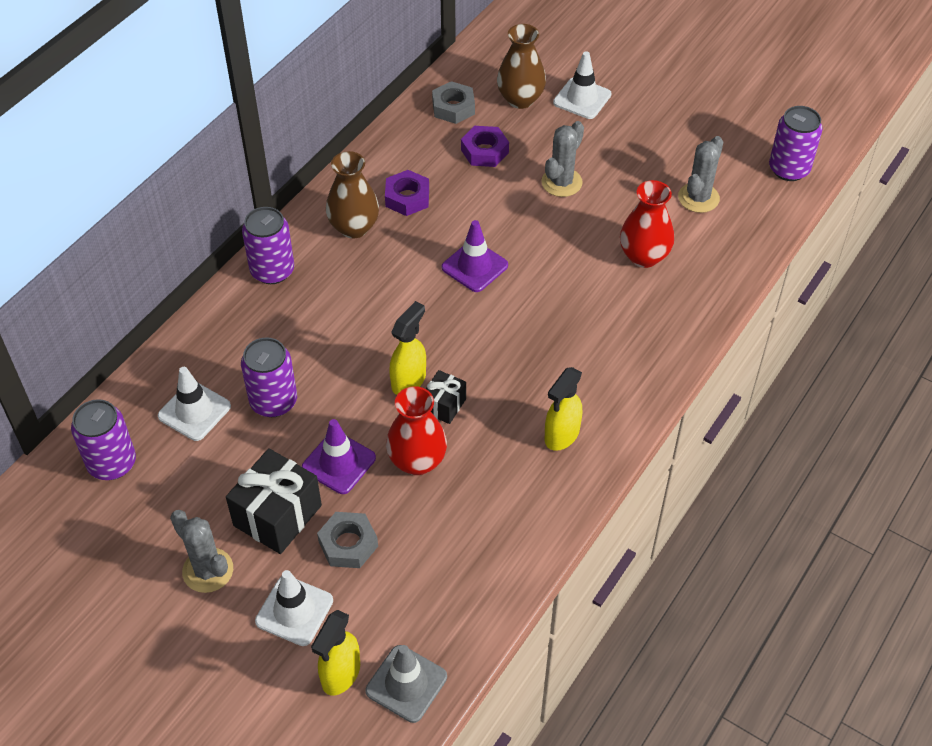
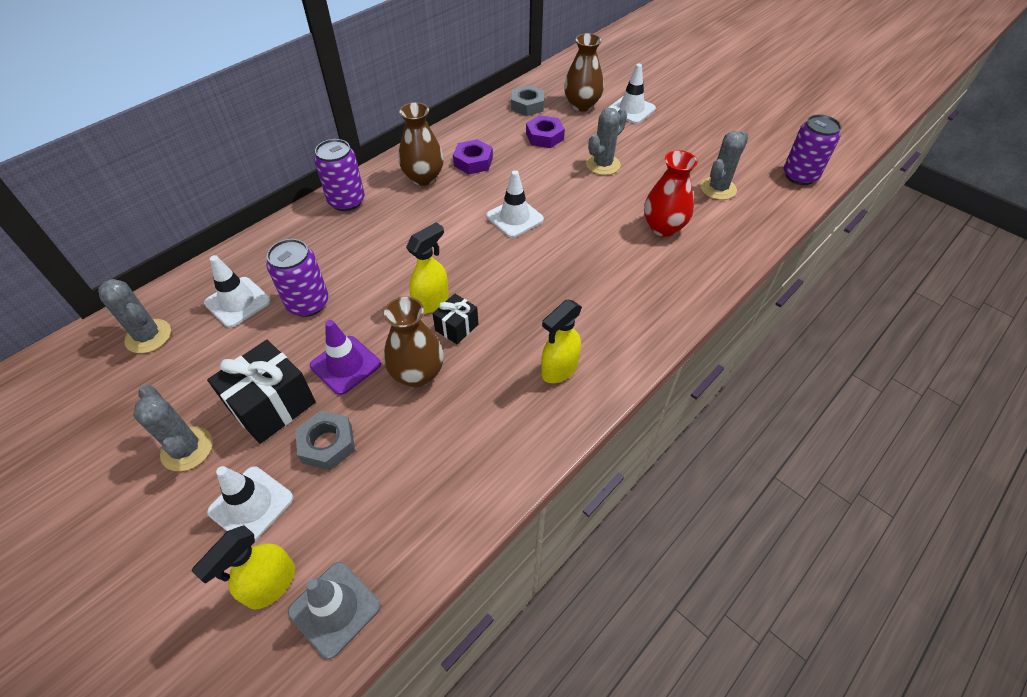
camera: 10 degrees right, 0 degrees up
(112, 463) = (148, 336): purple can -> grey cactus
(417, 461) = (417, 374): red vase -> brown vase
(474, 266) = (514, 218): purple traffic cone -> white traffic cone

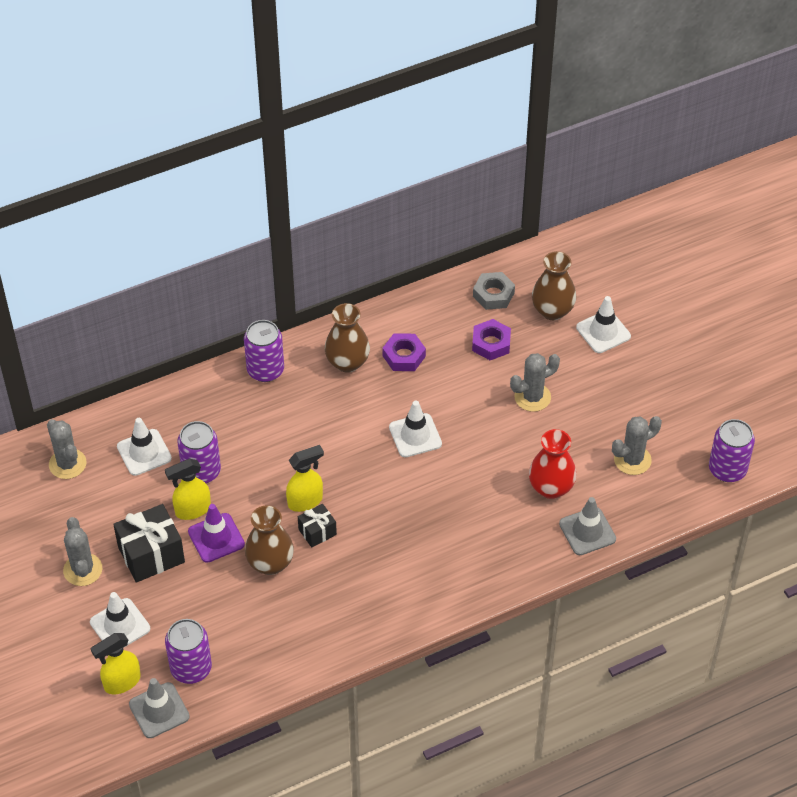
camera: 20 degrees right, 0 degrees up
(327, 444) = (184, 598): grey nut -> none
(362, 532) = (191, 668): none -> purple can
(559, 370) = (385, 595): yellow spray bottle -> yellow spray bottle (192, 510)
(720, 253) = (587, 531): none -> grey traffic cone

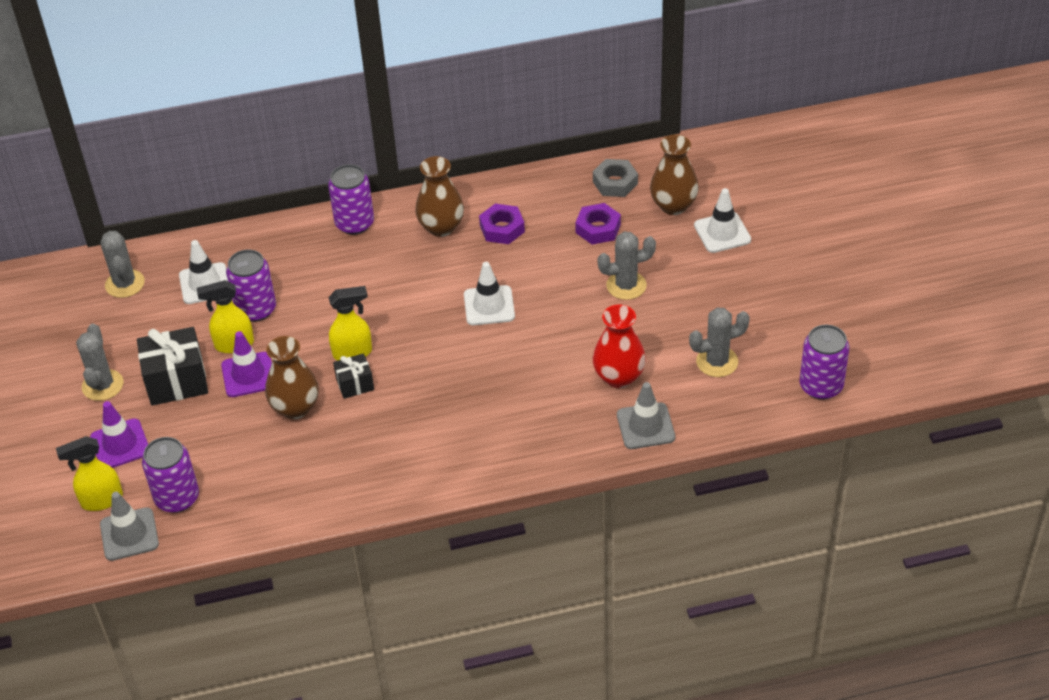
camera: 15 degrees right, 5 degrees down
(120, 625) = (120, 444): white traffic cone -> purple traffic cone

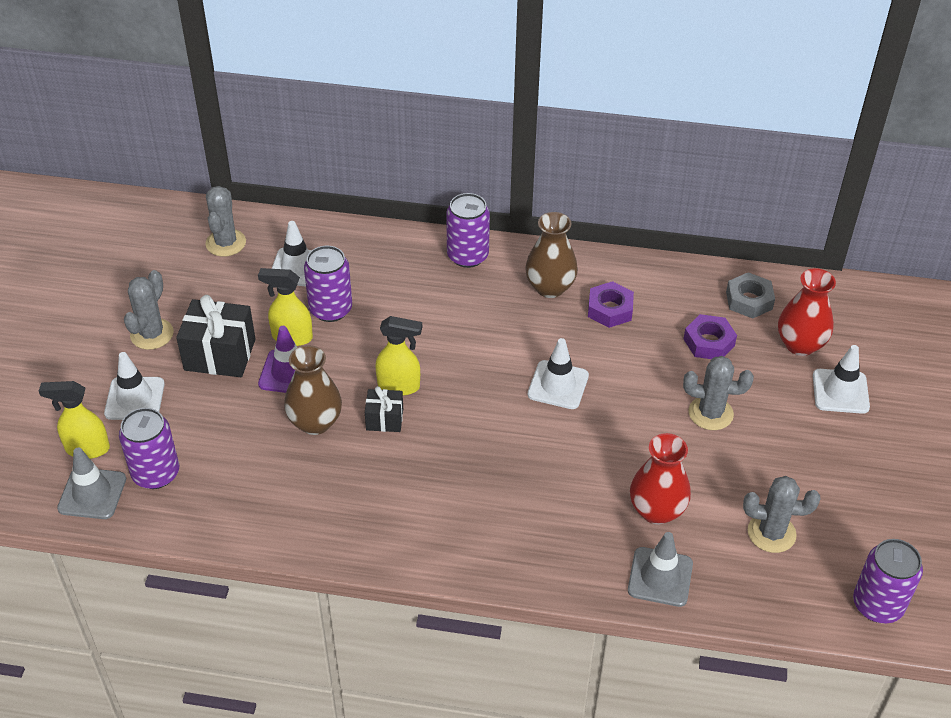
camera: 20 degrees right, 0 degrees up
(120, 444) = (135, 399): purple traffic cone -> white traffic cone
(673, 205) = (800, 344): brown vase -> red vase

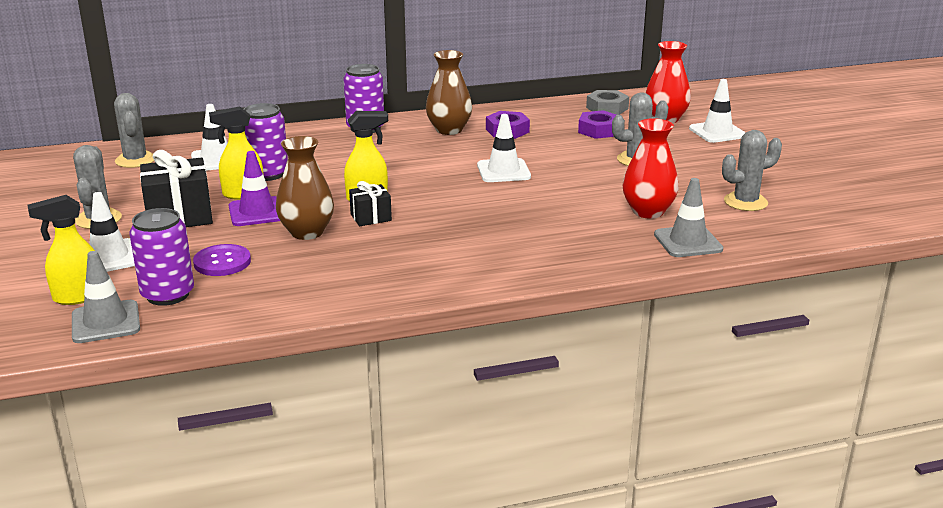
camera: 25 degrees left, 20 degrees down
(221, 442) = (222, 262): none -> purple button
(877, 605) = (860, 216): purple can -> none

